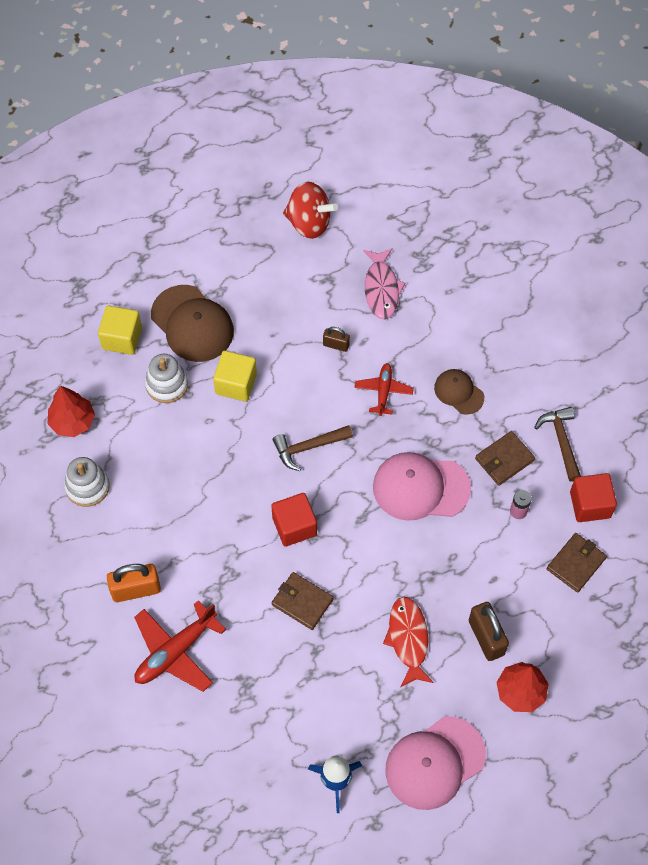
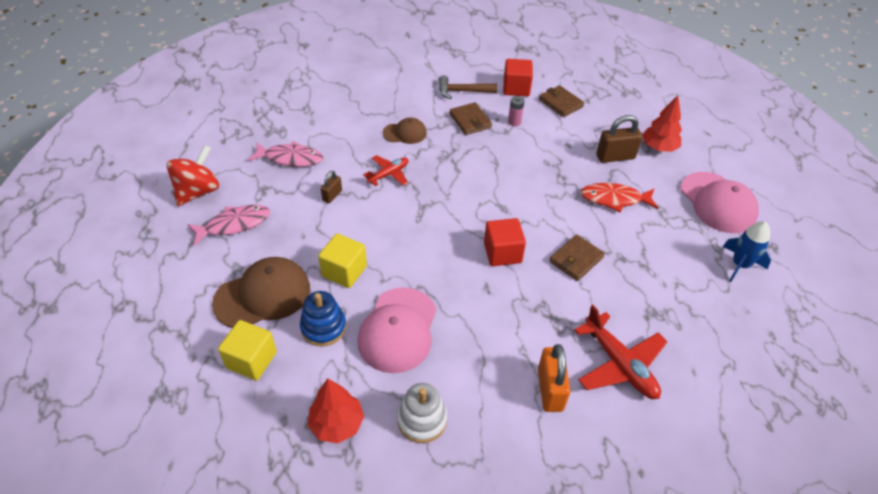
camera: 80 degrees left, 15 degrees down
(167, 384) = (323, 327): white stacking toy -> blue stacking toy
(273, 270) = (234, 224): none -> pink fish
(308, 447) = (427, 231): brown hammer -> none
(383, 391) = (389, 174): red plane -> red plane turned 120 degrees clockwise
(420, 487) = (483, 169): pink cap -> pink cap (398, 330)
(459, 392) = (405, 133): brown cap -> brown cap turned 150 degrees counterclockwise

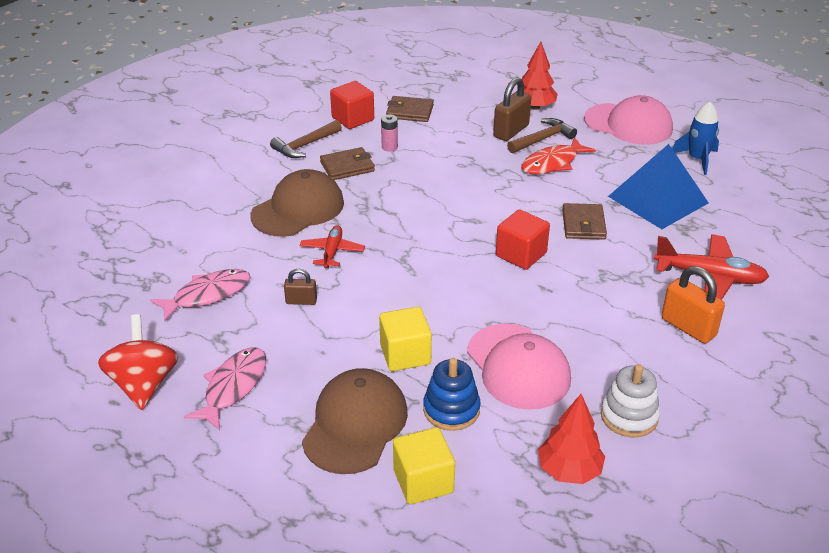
camera: 40 degrees left, 10 degrees down
(332, 195) = (301, 301): brown padlock -> brown padlock turned 75 degrees counterclockwise
(405, 133) = (298, 209): brown cap -> brown cap, size x1.76
(470, 121) = (347, 166): brown wallet -> brown wallet turned 45 degrees counterclockwise
(632, 176) = (543, 139): none -> brown hammer
(661, 277) = (658, 199): none -> blue pyramid

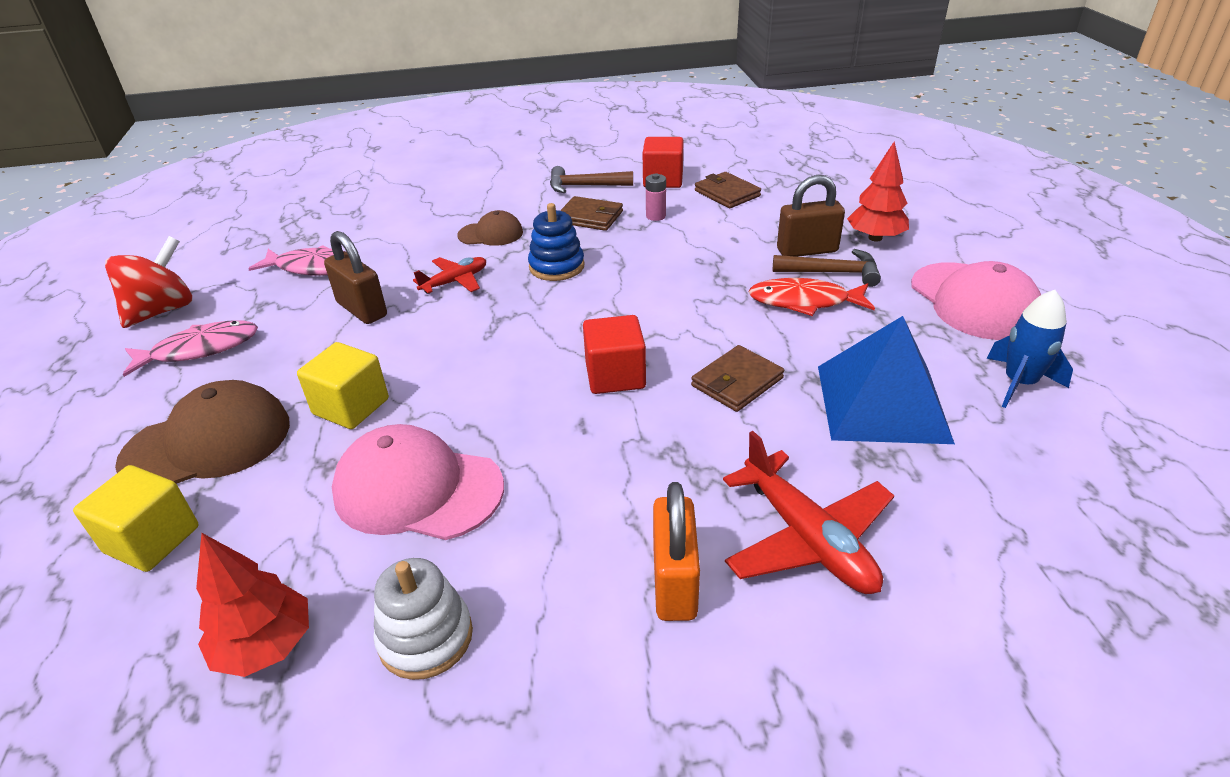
camera: 45 degrees right, 0 degrees up
(298, 209) = (491, 234): brown cap -> brown cap, size x0.57
(301, 301) = (362, 309): brown padlock -> brown padlock, size x1.75
(451, 409) = (292, 488): blue stacking toy -> blue stacking toy (556, 266)
(518, 367) = (418, 489): pink cap -> pink cap turned 90 degrees clockwise

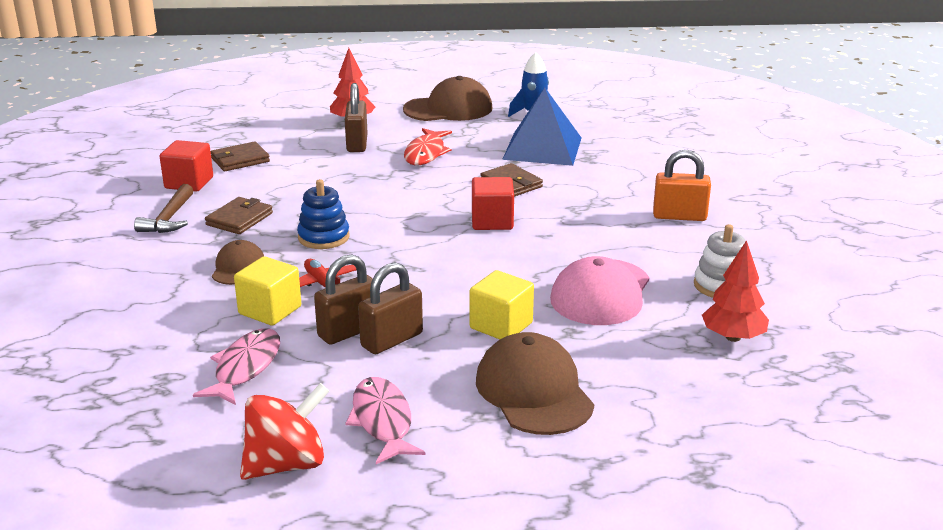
camera: 85 degrees left, 10 degrees down
(152, 539) = (644, 399): yellow cube -> yellow cube (270, 310)
(162, 310) = (286, 464): red spinning top -> red spinning top turned 105 degrees clockwise
(339, 336) = (392, 340): none -> brown padlock
(655, 216) = (260, 191): pink battery -> none
(807, 538) = (649, 181): red plane -> none
(832, 272) = (393, 140): brown hammer -> none
(974, 301) = (448, 109): pink cap -> brown cap

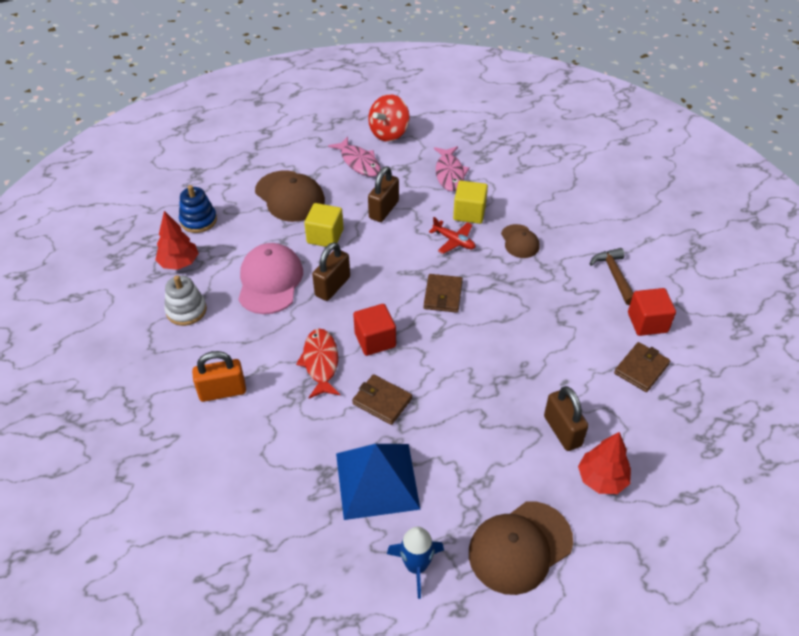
camera: 160 degrees right, 20 degrees up
(239, 219) = (565, 289): brown wallet -> brown wallet (443, 295)
(323, 237) = (488, 286): blue stacking toy -> blue stacking toy (198, 220)
(349, 331) = (412, 210): brown padlock -> brown padlock (332, 286)
(426, 153) = (486, 432): red fish -> red fish (320, 363)

